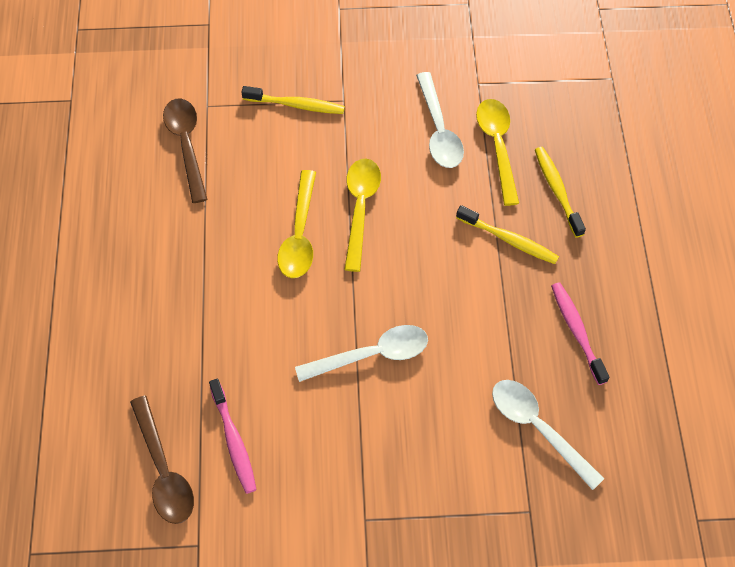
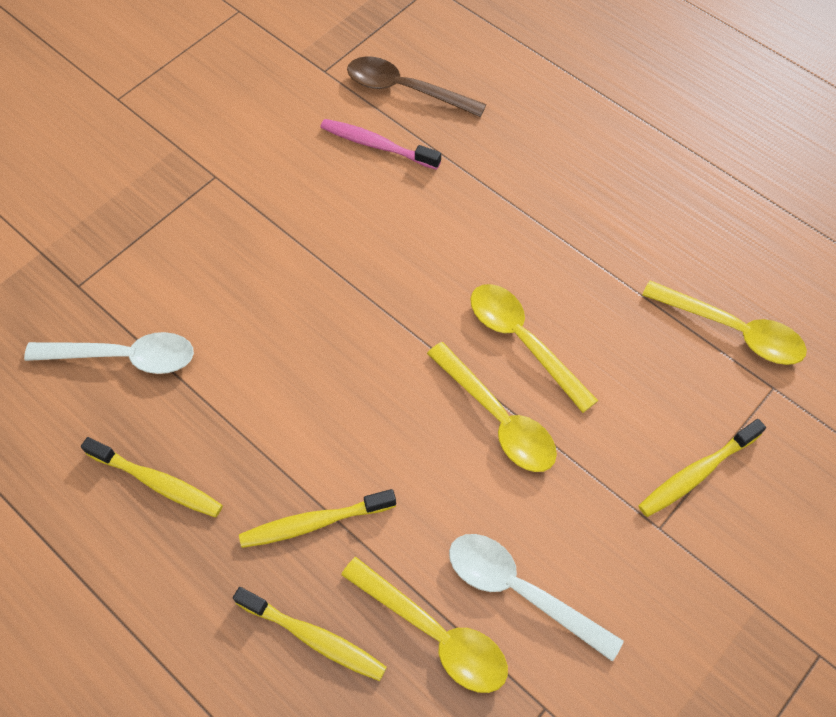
camera: 135 degrees right, 0 degrees up
(186, 145) = (733, 330): brown spoon -> yellow spoon
(372, 355) = (336, 294): white spoon -> none
(576, 331) = (158, 482): pink toothbrush -> yellow toothbrush

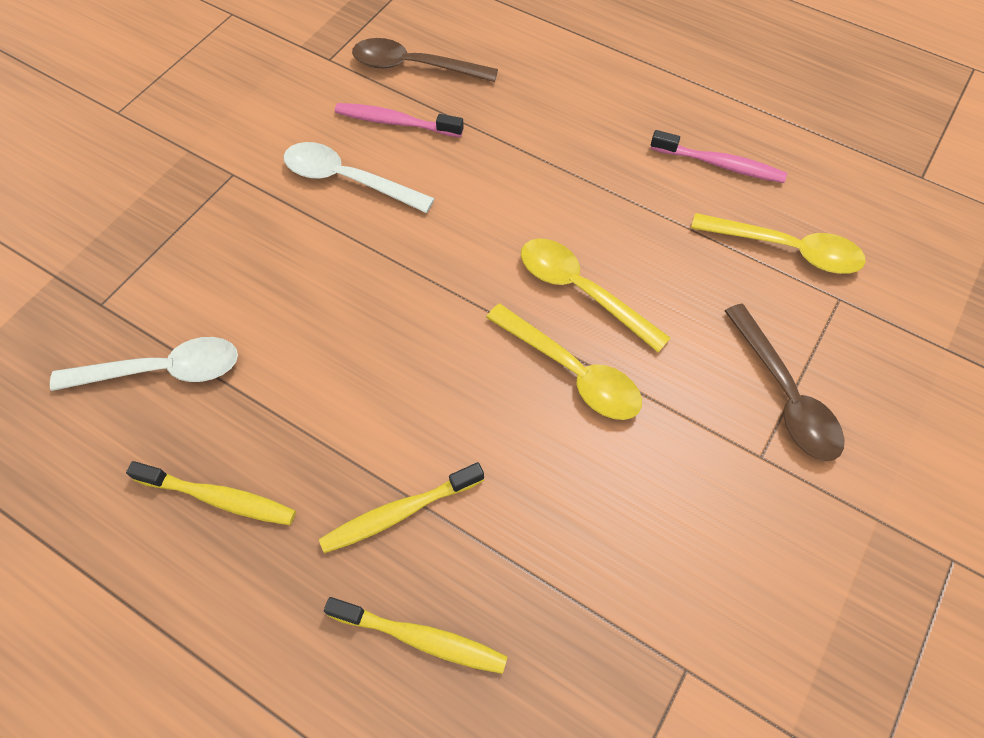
camera: 10 degrees left, 0 degrees up
(435, 633) = (552, 610): yellow spoon -> none
(519, 590) = (632, 547): white spoon -> white spoon (347, 180)
(687, 234) = (720, 164): none -> pink toothbrush
(696, 473) = (785, 395): yellow toothbrush -> brown spoon

